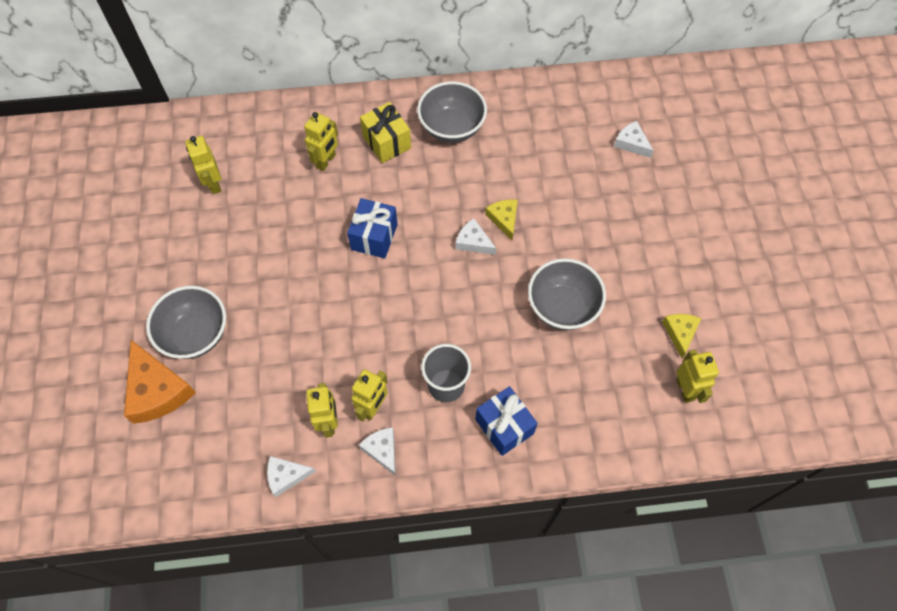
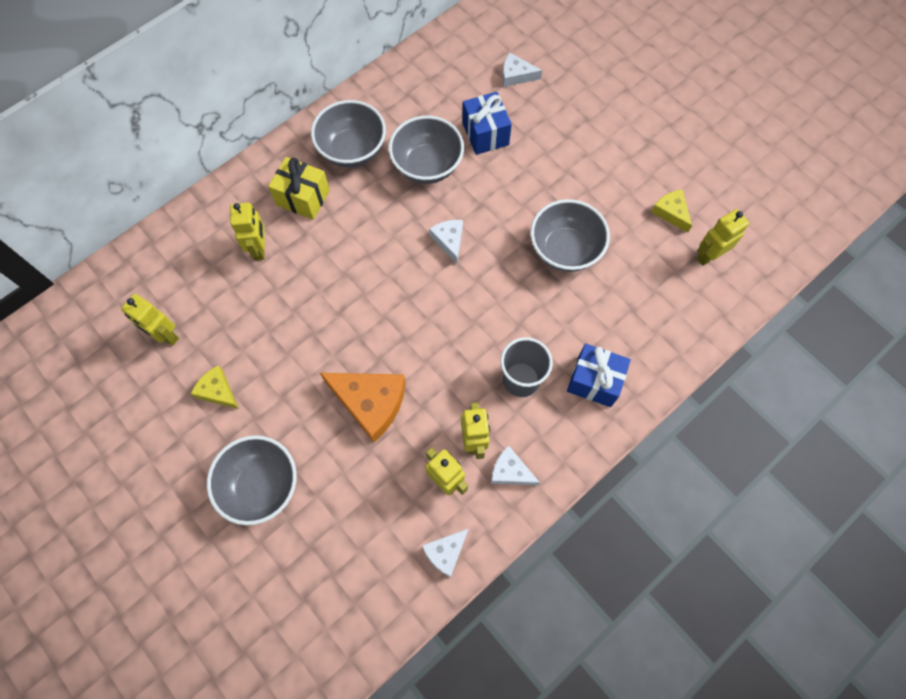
camera: 35 degrees left, 5 degrees up
(157, 390) = (265, 561): orange cheese -> orange cheese (370, 403)
(374, 237) = (358, 290): blue gift -> blue gift (485, 134)
(473, 242) = (449, 240): white cheese -> white cheese turned 75 degrees clockwise
(501, 173) = (427, 166): none -> grey bowl
(504, 219) = (460, 204): yellow cheese -> yellow cheese (217, 391)
(685, 389) = (708, 256): yellow robot -> yellow robot turned 75 degrees counterclockwise

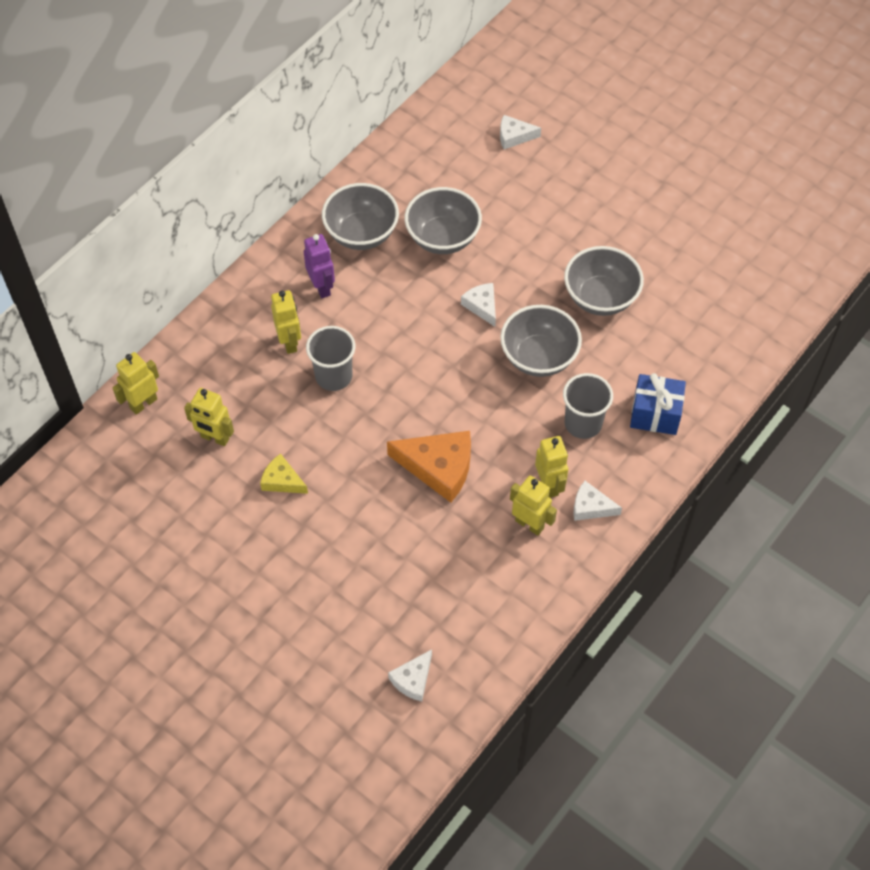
camera: 10 degrees left, 10 degrees down
(261, 485) = (349, 558): grey bowl -> grey bowl (539, 357)
(292, 290) = (333, 376): none -> grey cup
(303, 198) = (322, 287): yellow gift -> purple robot
(445, 552) = (544, 587): white cheese -> white cheese (413, 679)
(485, 134) = (495, 198): blue gift -> none
(671, 212) = (699, 247): yellow cheese -> none
(708, 256) = (744, 282): yellow robot -> yellow robot (143, 403)

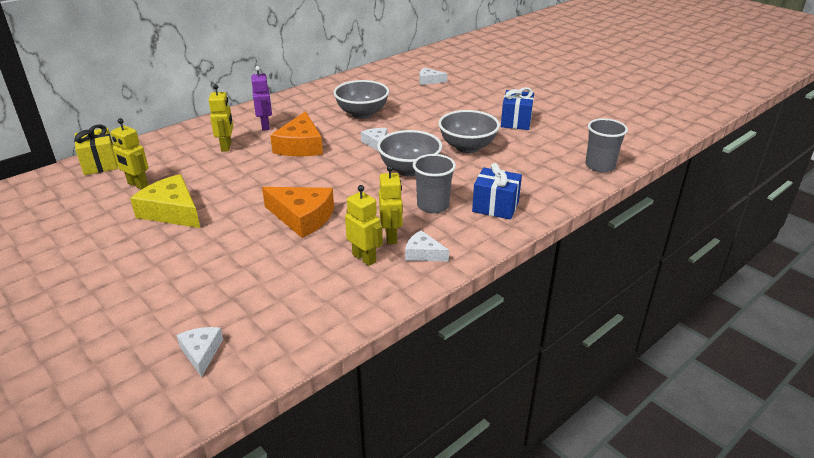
camera: 10 degrees right, 25 degrees down
(143, 403) = (100, 164): yellow robot -> yellow gift
(282, 480) = (172, 211): yellow cheese -> yellow cheese, size x1.80
(333, 376) = (248, 164): grey cup -> grey cup (600, 166)
(361, 234) = (307, 107): grey bowl -> none
(385, 326) = (300, 146): none -> orange cheese
(413, 679) = (201, 352): white cheese -> white cheese turned 120 degrees clockwise
(653, 229) = (516, 122): none -> blue gift

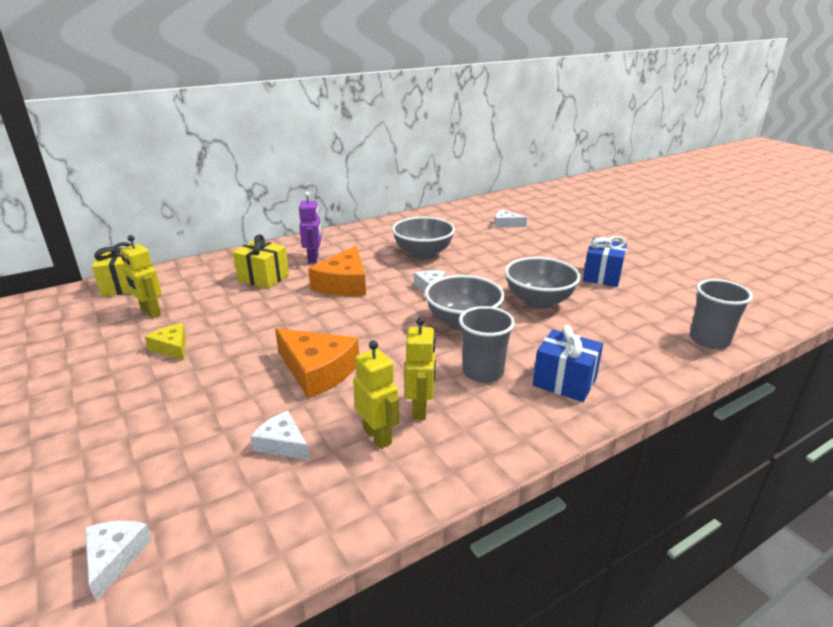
camera: 10 degrees right, 5 degrees down
(172, 211) = (172, 347): yellow cheese -> yellow cheese, size x0.56
(226, 146) = (263, 278): yellow robot -> yellow gift
(423, 253) = (457, 439): white cheese -> white cheese (282, 443)

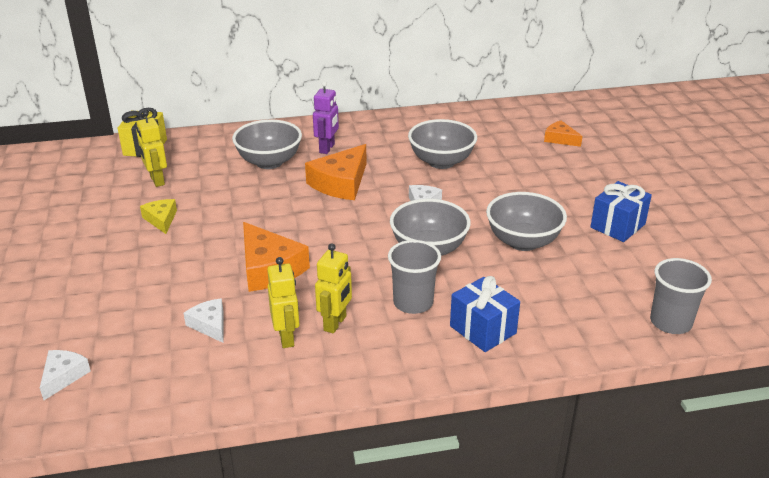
camera: 20 degrees right, 5 degrees up
(263, 278) = (269, 162): yellow gift -> grey bowl
(506, 224) = (560, 139): white cheese -> orange cheese

